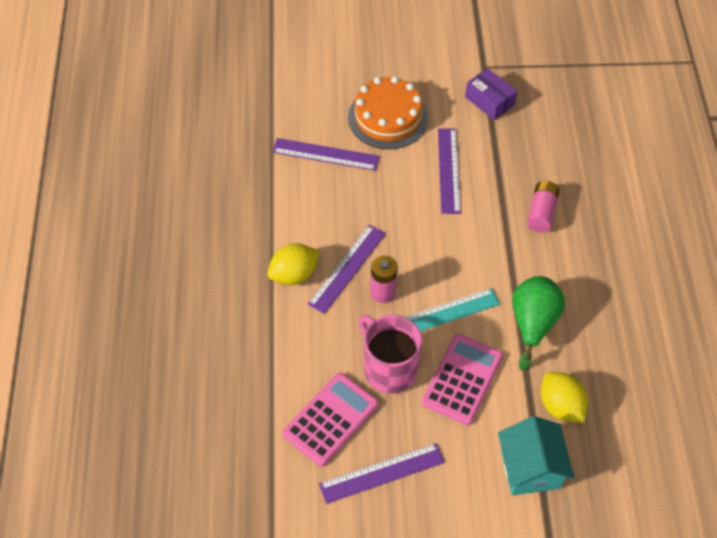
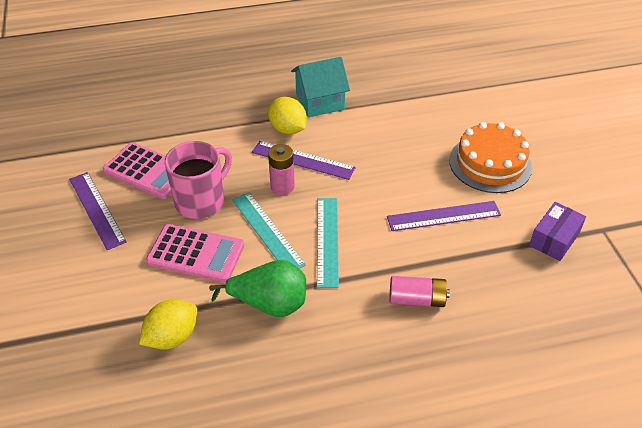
camera: 80 degrees right, 10 degrees down
(325, 154) = (425, 129): purple ruler -> none
(464, 266) = (327, 241): none -> turquoise ruler
(530, 468) = (100, 317): turquoise house -> turquoise house (320, 101)

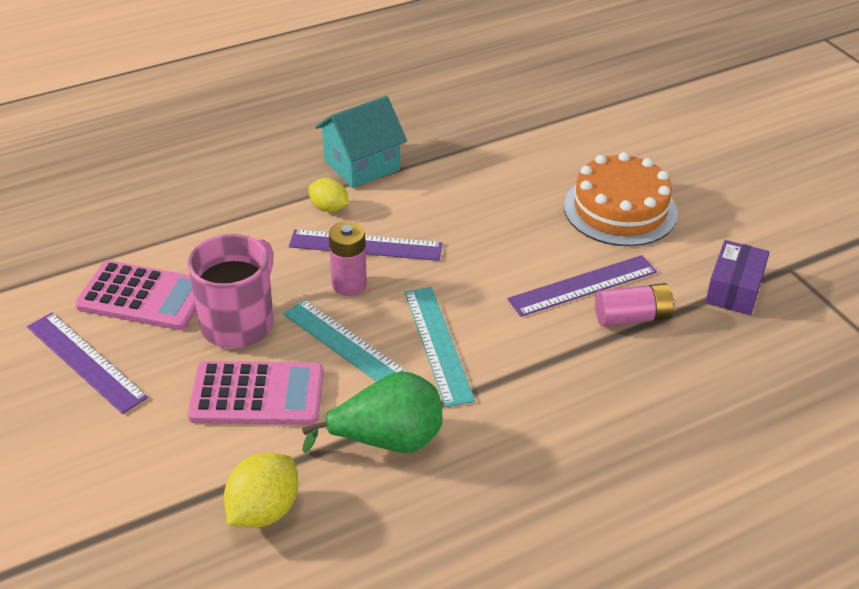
camera: 15 degrees left, 5 degrees down
(287, 129) = (329, 208): yellow lemon -> yellow lemon, size x0.65
(417, 299) = (585, 396): pink battery -> pink battery (632, 317)

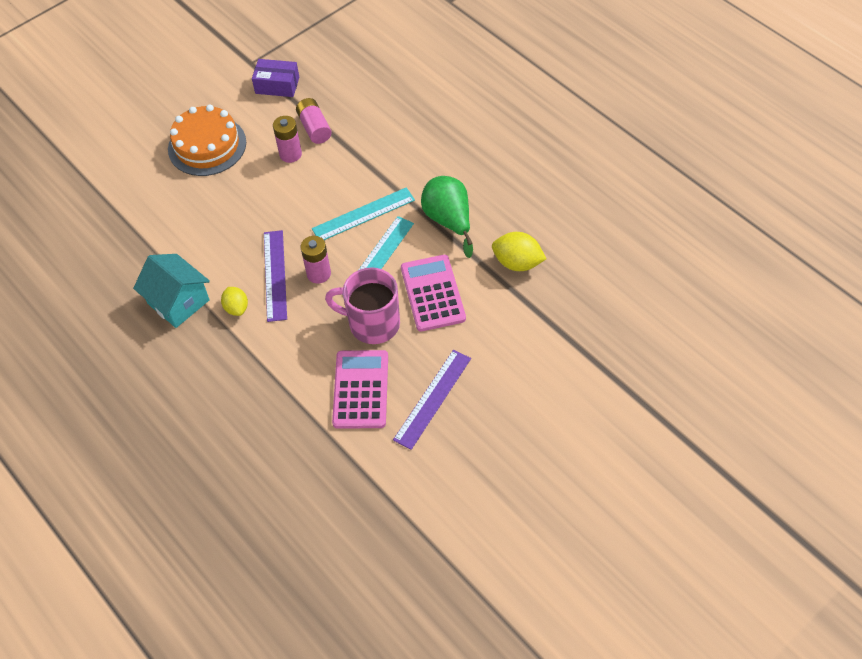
camera: 100 degrees left, 15 degrees up
(329, 208) = (236, 308): yellow lemon -> yellow lemon turned 45 degrees counterclockwise
(583, 285) = (290, 154): purple ruler -> pink battery

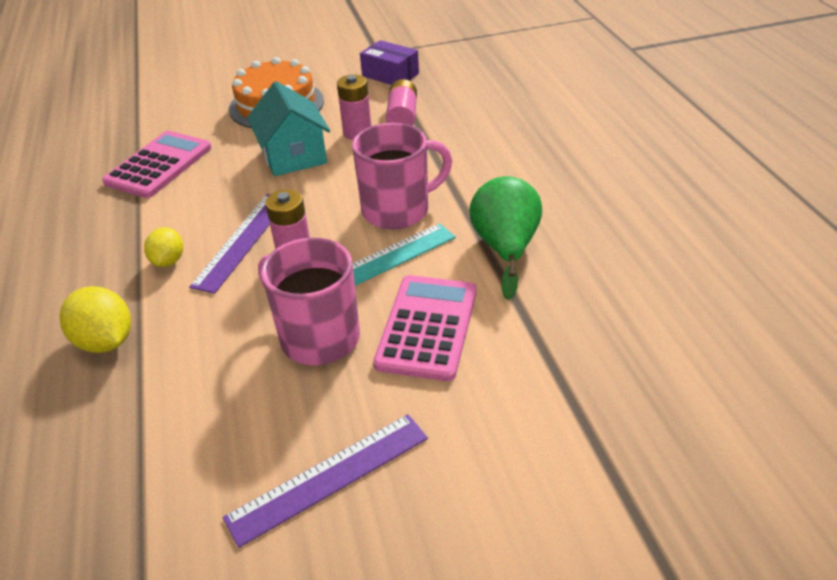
camera: 25 degrees right, 15 degrees down
(178, 302) = (113, 233): turquoise house -> turquoise house (294, 156)
(361, 389) = (236, 419): pink calculator -> pink calculator (159, 165)
(363, 214) = (398, 210): turquoise ruler -> pink mug
(517, 263) = (577, 329): yellow lemon -> yellow lemon (106, 341)

